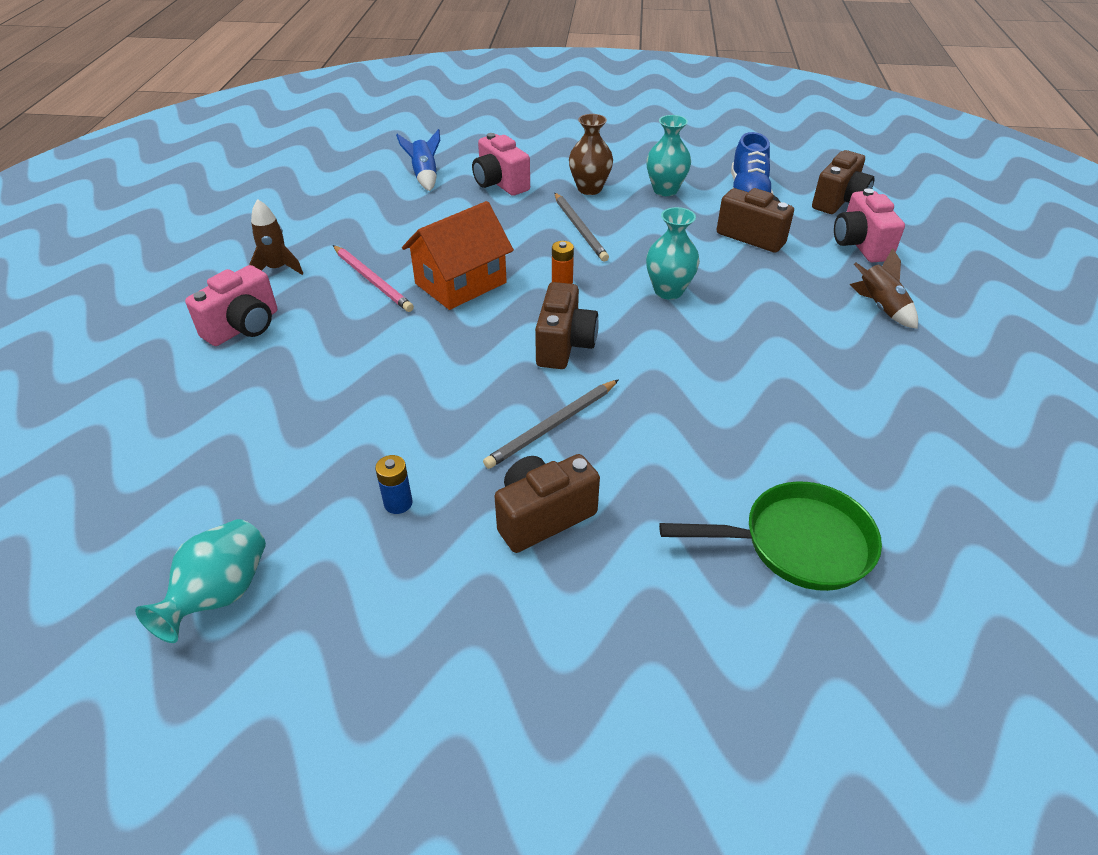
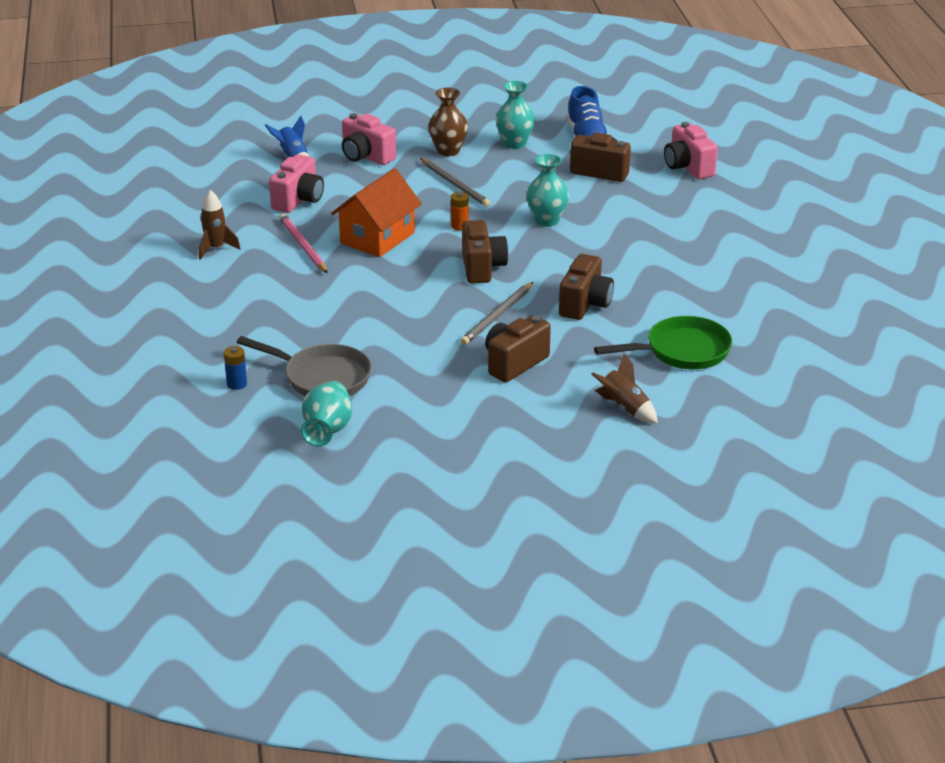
camera: 15 degrees left, 10 degrees down
(244, 327) = (221, 291): pink camera -> pink camera (298, 200)
(275, 488) = (322, 377): none -> grey pan
(372, 280) = (303, 246): pink pencil -> pink pencil turned 150 degrees counterclockwise
(398, 503) = (413, 372): blue battery -> blue battery (237, 384)
(839, 201) = (664, 135): brown camera -> brown camera (585, 304)
(880, 307) = (711, 210): brown rocket -> brown rocket (624, 408)

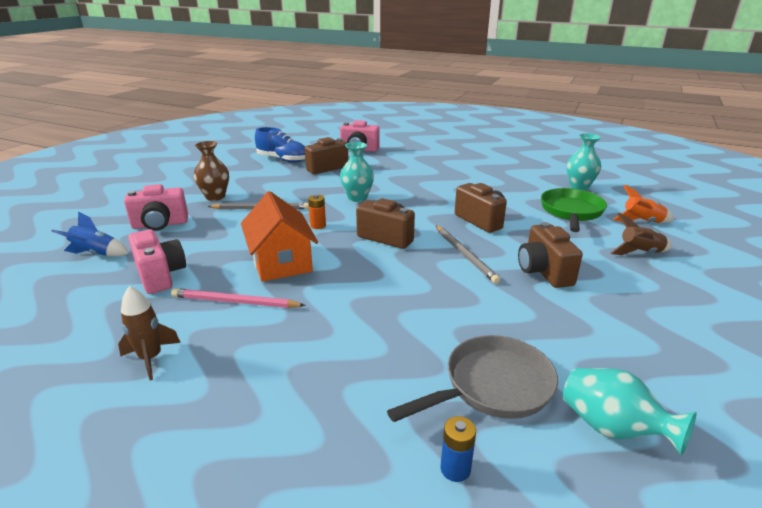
camera: 55 degrees left, 5 degrees down
(514, 144) = (249, 177): turquoise vase -> turquoise vase (579, 187)
(714, 399) = (642, 222): none -> orange rocket

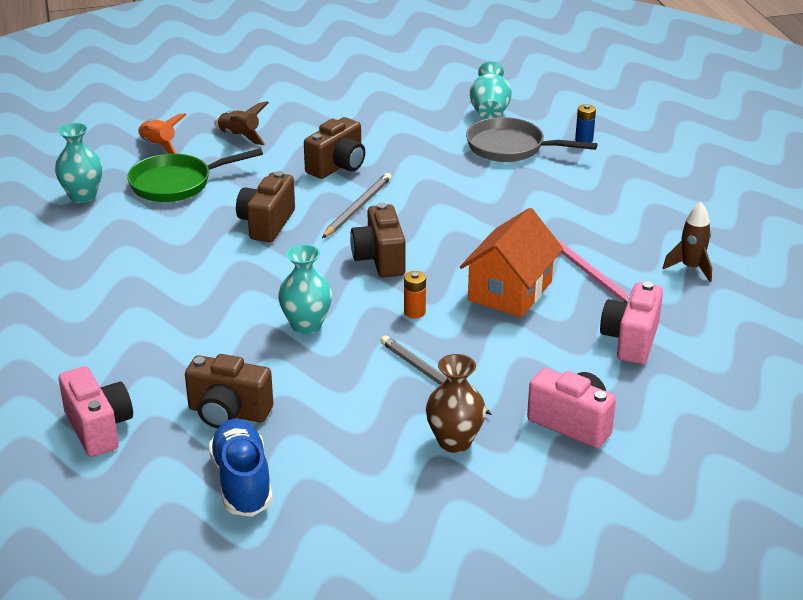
camera: 130 degrees left, 5 degrees up
(96, 254) = (675, 413): blue rocket -> none

